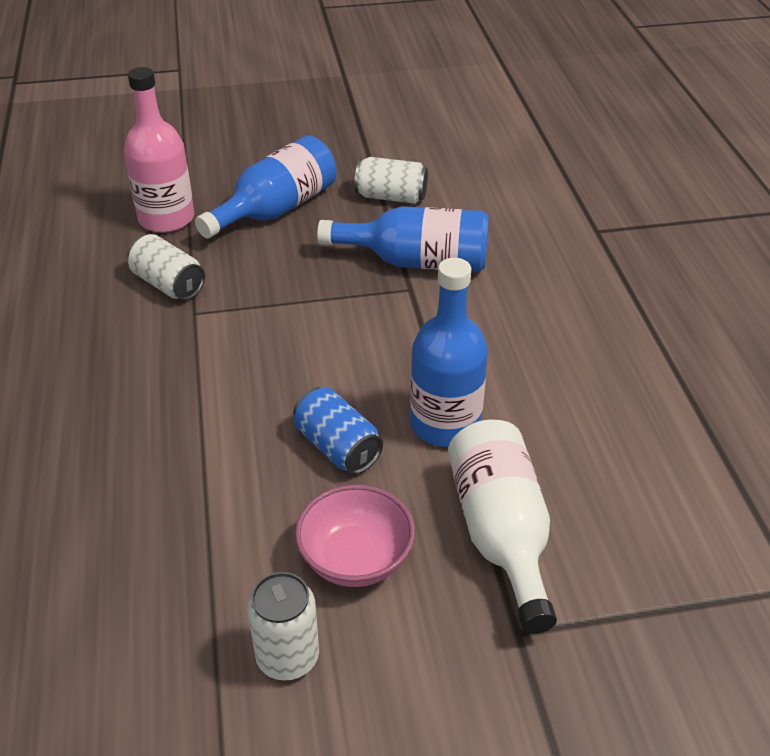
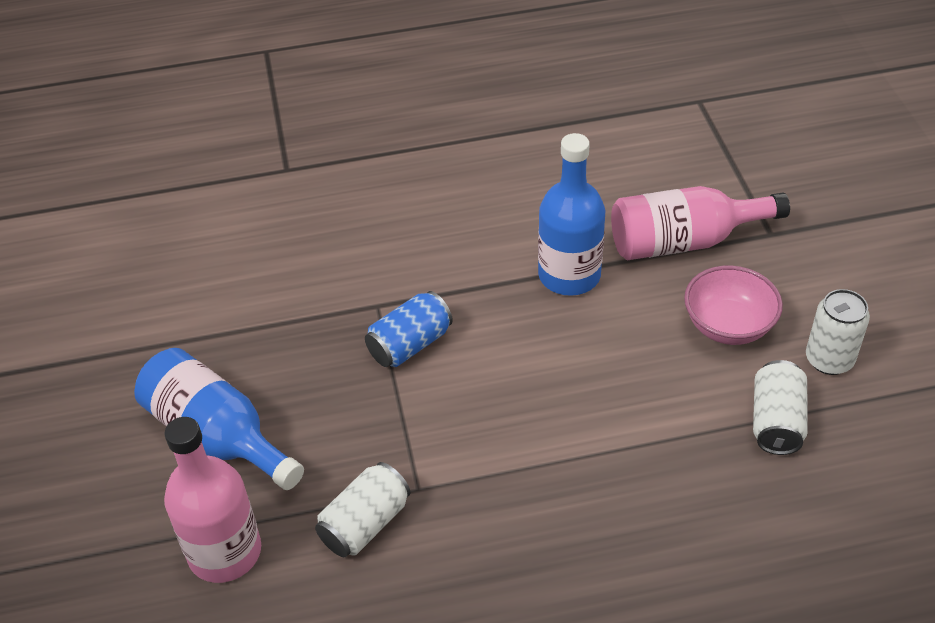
camera: 90 degrees left, 5 degrees up
(337, 447) = (607, 346): blue can -> blue can (410, 344)
(391, 197) = (204, 328): white can -> white can (776, 421)
(416, 262) = (331, 302): blue bottle -> none
(501, 534) = (684, 241): white bottle -> pink bottle

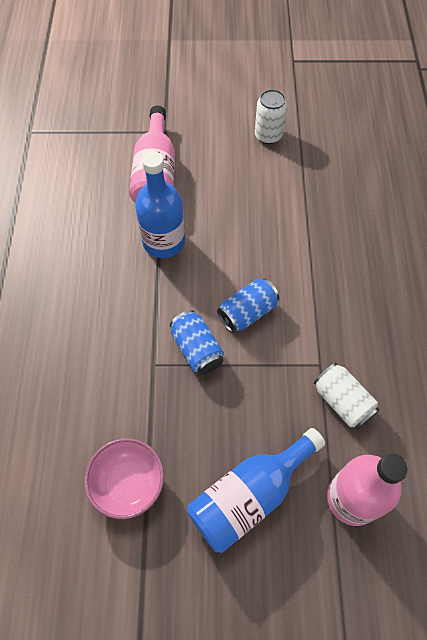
camera: 80 degrees left, 15 degrees up
(481, 389) = (247, 312): none -> blue can
(728, 326) = (231, 172): pink bowl -> pink bowl (128, 483)
(776, 421) = (305, 171): white can -> none

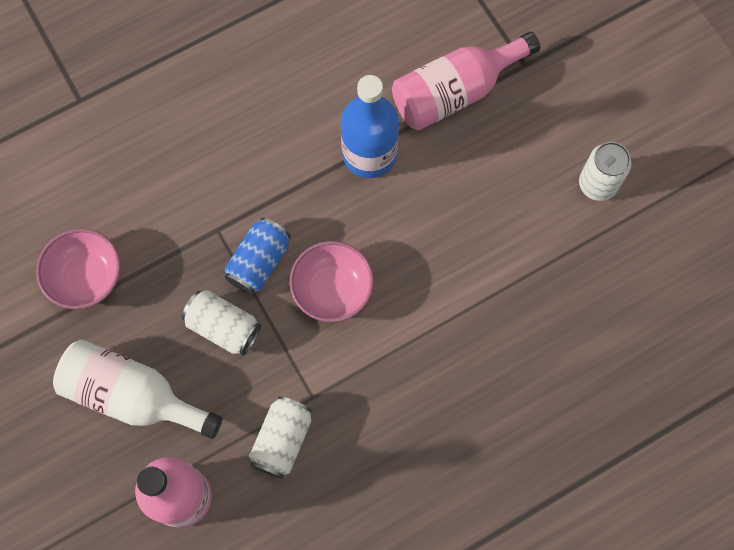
camera: 60 degrees right, 10 degrees up
(232, 399) = (223, 327): none -> white can
(247, 312) = (332, 290): blue can -> pink bowl
(249, 495) = (133, 396): blue bottle -> white bottle

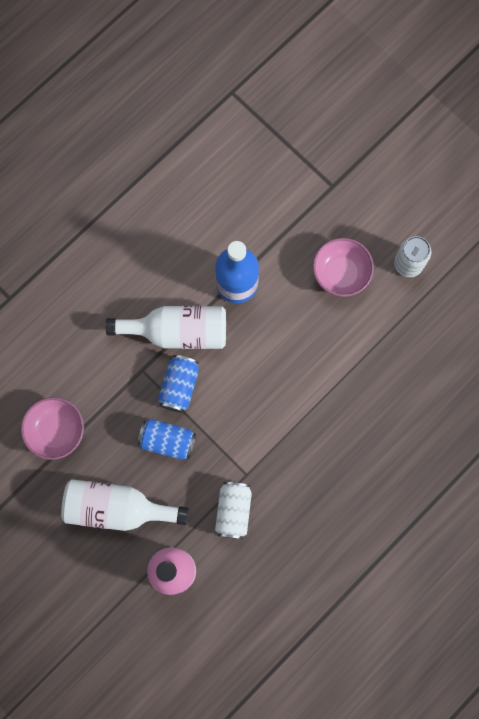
camera: 15 degrees left, 5 degrees up
(223, 327) = (167, 441): white can -> blue can
(277, 193) = (178, 331): none -> white bottle
(332, 290) = (238, 393): pink bowl -> pink bowl (340, 273)
(455, 92) = (287, 220): pink bottle -> none

